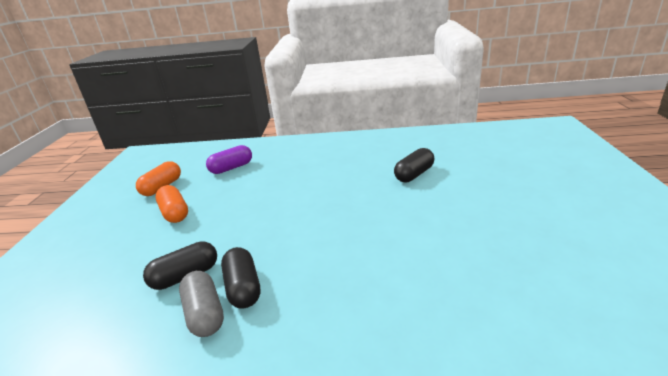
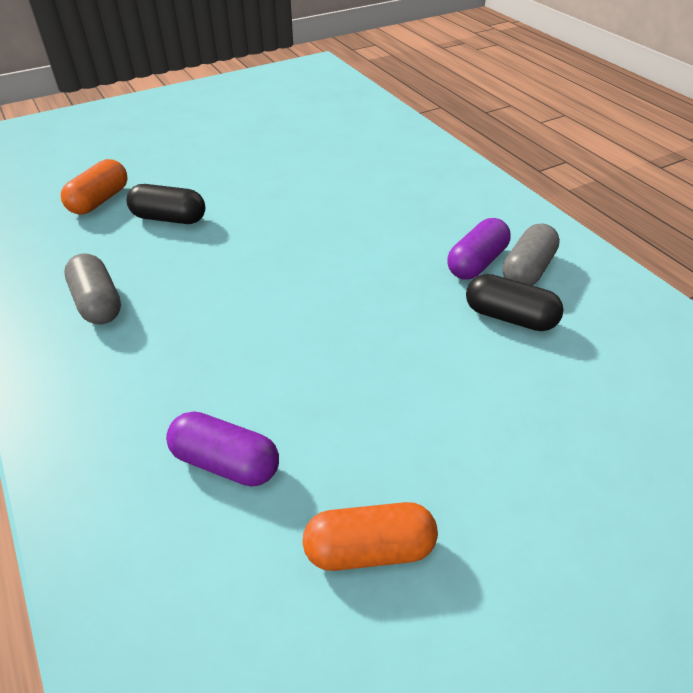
camera: 125 degrees left, 15 degrees up
(175, 213) = (425, 435): orange capsule -> orange capsule (100, 200)
(243, 288) = (476, 263): black capsule -> purple capsule
(352, 151) = (98, 303): none -> grey capsule

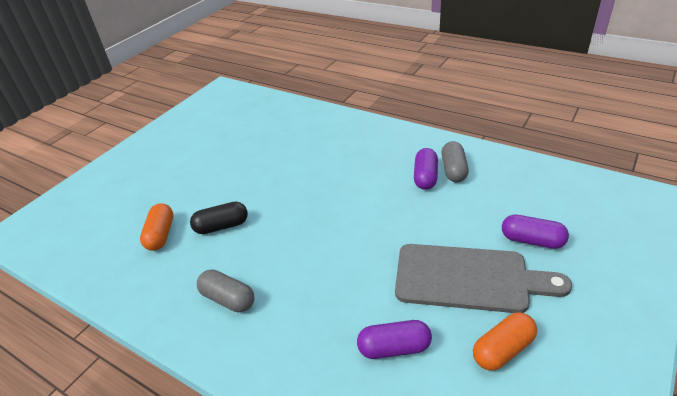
camera: 25 degrees left, 5 degrees down
(411, 424) = (468, 278): none -> grey cutting board
(509, 317) = (466, 199): black capsule -> none
(560, 419) = (532, 240): none -> purple capsule

